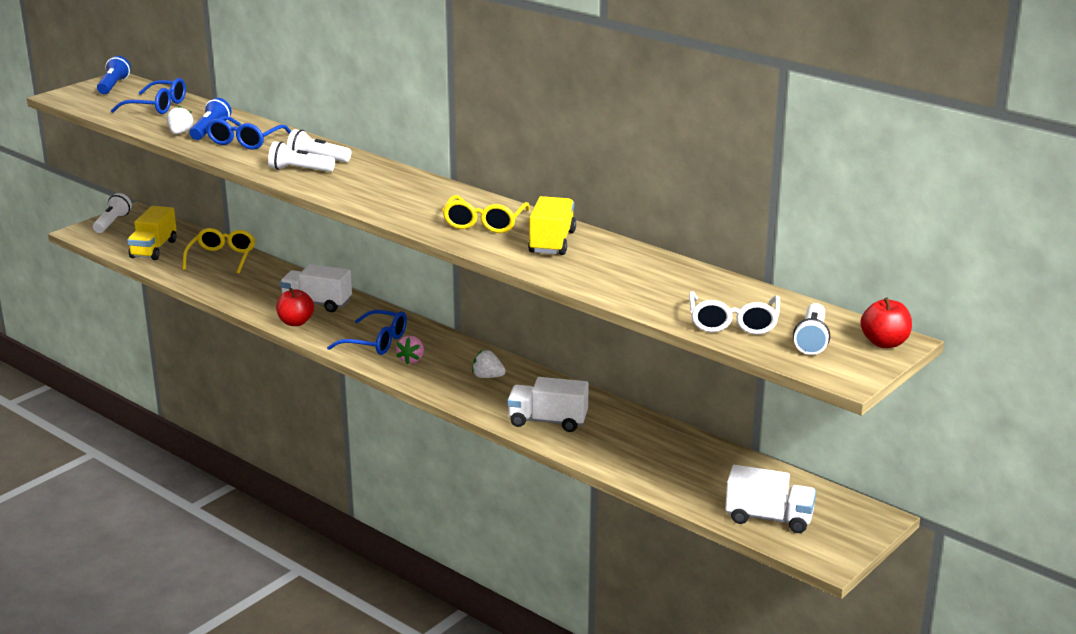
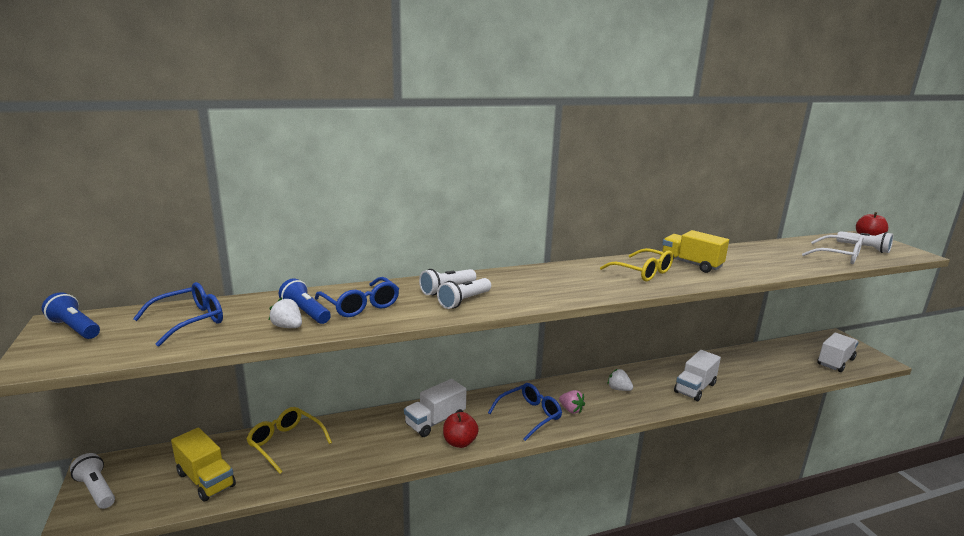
camera: 60 degrees left, 5 degrees down
(487, 377) = (618, 389): white strawberry -> white strawberry turned 75 degrees clockwise

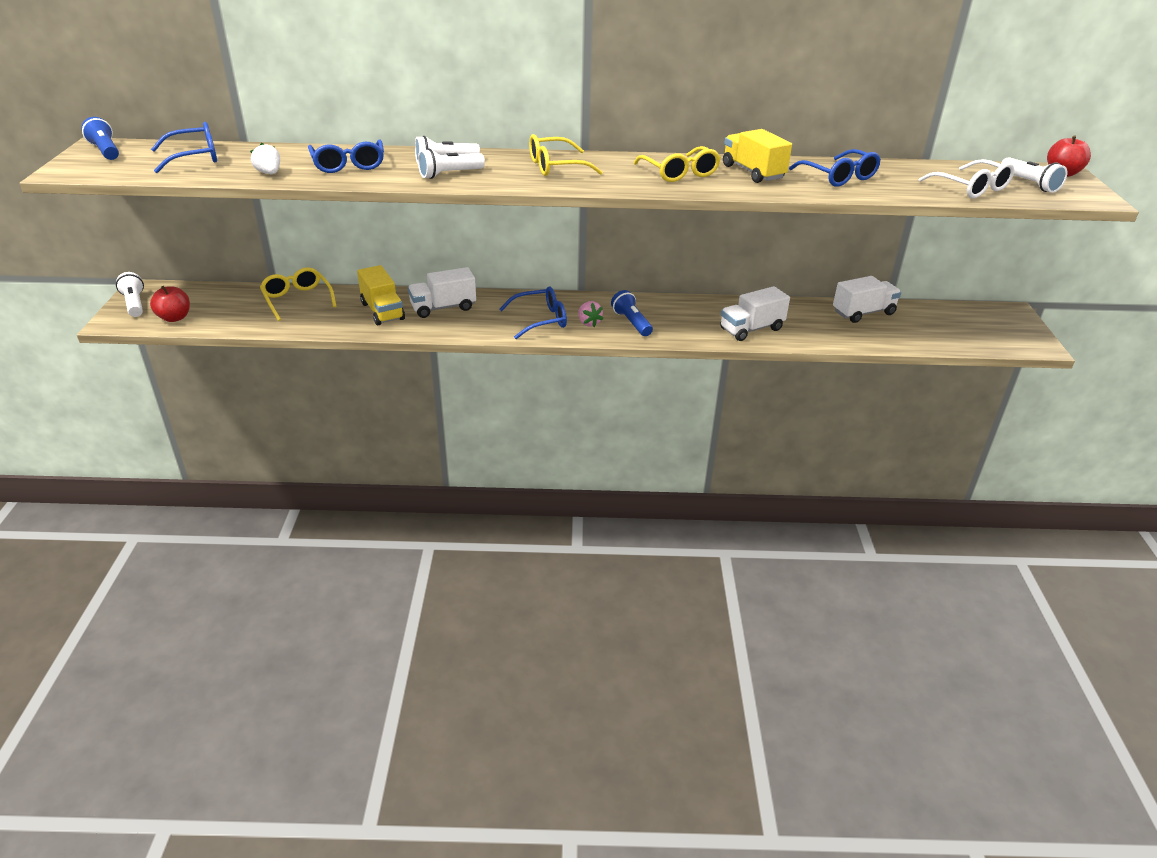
camera: 20 degrees right, 15 degrees up
(206, 480) = (218, 313): yellow truck -> yellow truck (382, 311)
(305, 312) = (295, 164): blue flashlight -> blue flashlight (631, 322)
(460, 442) = (452, 328): red apple -> red apple (174, 318)
(544, 280) = (555, 167): none -> yellow glasses
(618, 389) = (660, 314): white strawberry -> none
(750, 260) = (839, 177): none -> blue glasses
(835, 362) = (971, 336): white truck -> white truck (863, 313)

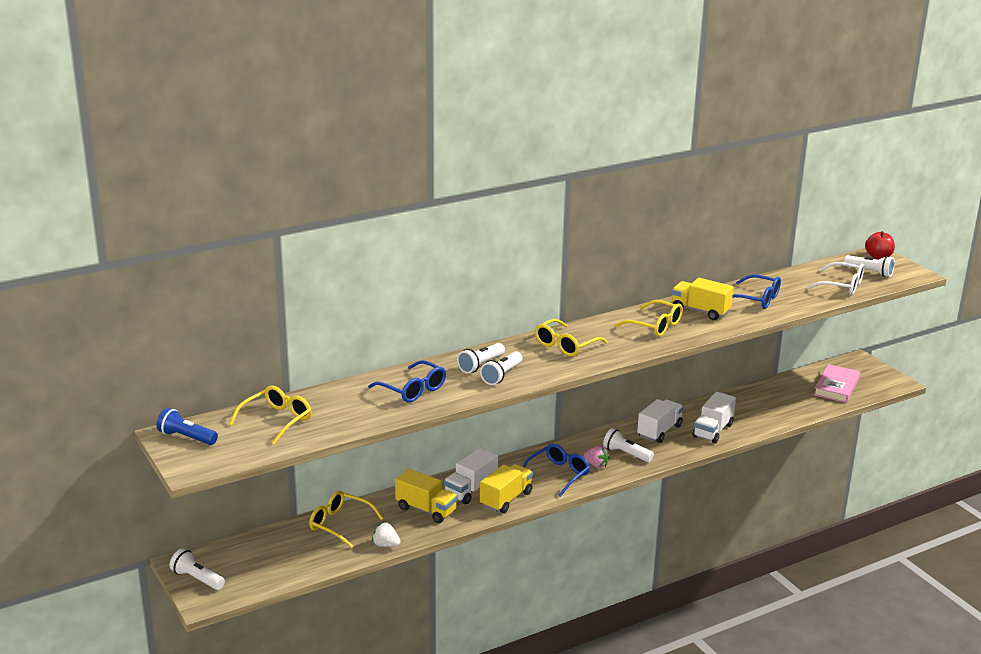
camera: 30 degrees left, 10 degrees down
(174, 318) = (255, 578): red apple -> none
(195, 157) = (277, 420): blue glasses -> yellow glasses
(269, 173) = (365, 416): white strawberry -> white strawberry (386, 545)
(463, 325) = (506, 499): none -> yellow truck
(631, 322) = (626, 454): blue flashlight -> white flashlight
(863, 313) = (771, 392): white truck -> white truck (659, 431)
(951, 329) = (836, 387): none -> pink book

